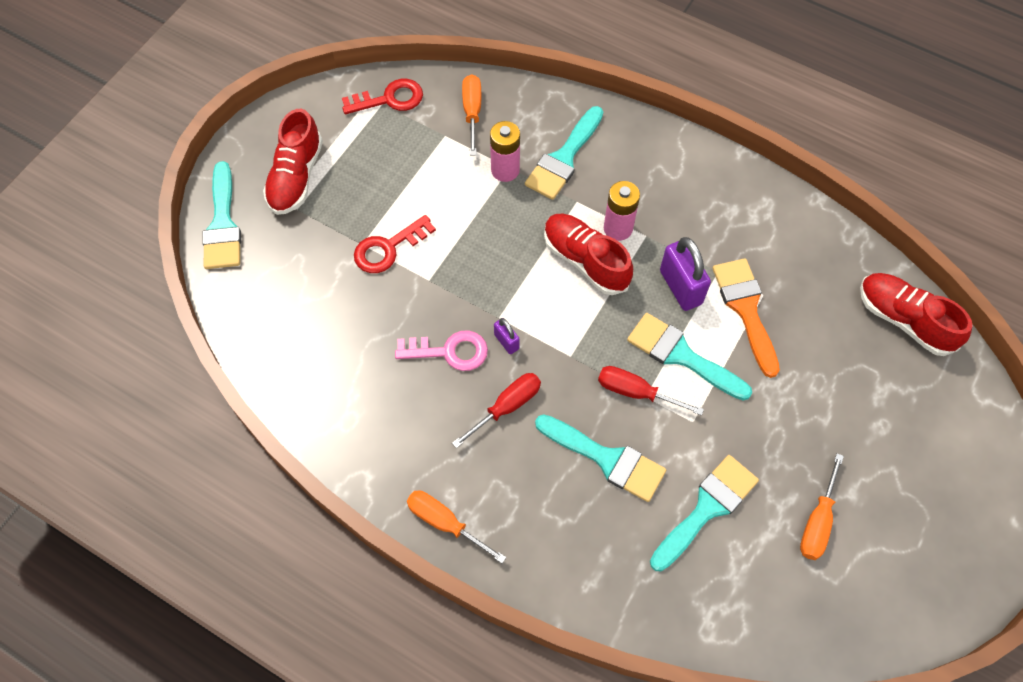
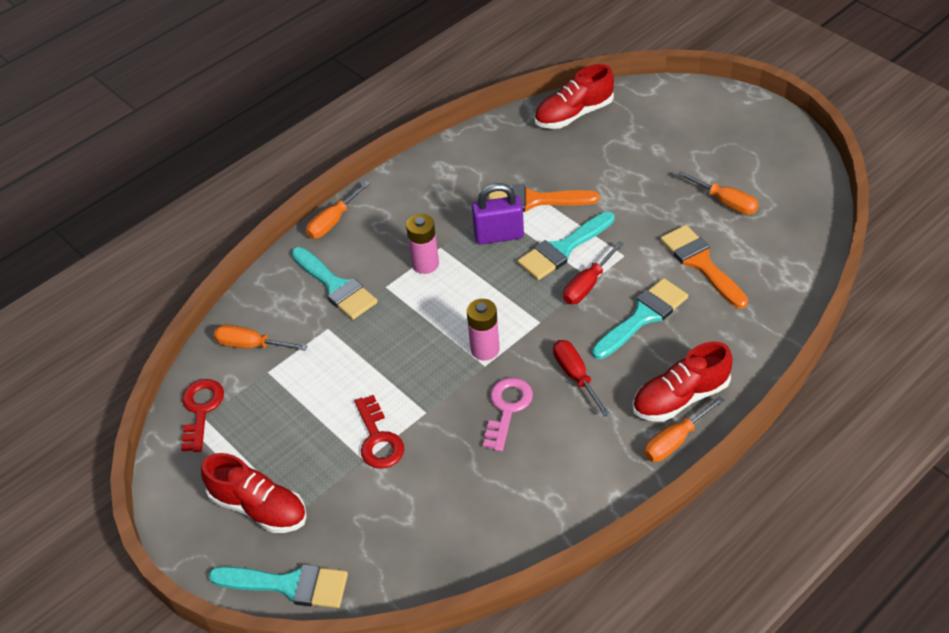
camera: 70 degrees left, 15 degrees down
(505, 170) = (329, 332): pink battery -> pink battery (485, 349)
(506, 342) = (511, 364): purple padlock -> none
(585, 260) = (449, 292): red shoe -> red shoe (680, 398)
(649, 130) = (333, 221): none -> orange screwdriver
(707, 508) = (701, 263): turquoise brush -> orange brush

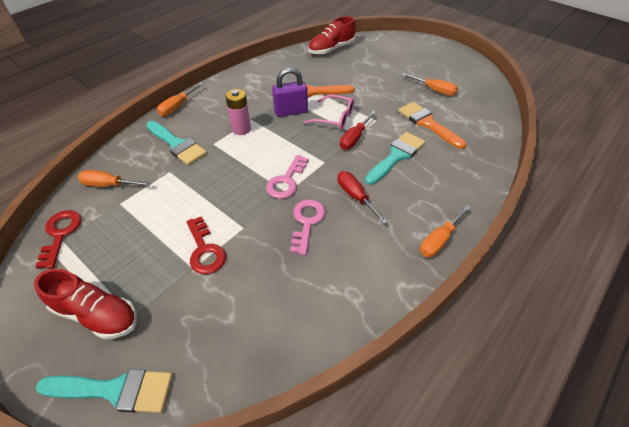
camera: 10 degrees left, 0 degrees up
(485, 349) = (286, 181): pink battery -> pink key
(562, 249) = (334, 118): turquoise brush -> pink glasses
(680, 398) = (435, 208): red shoe -> none

